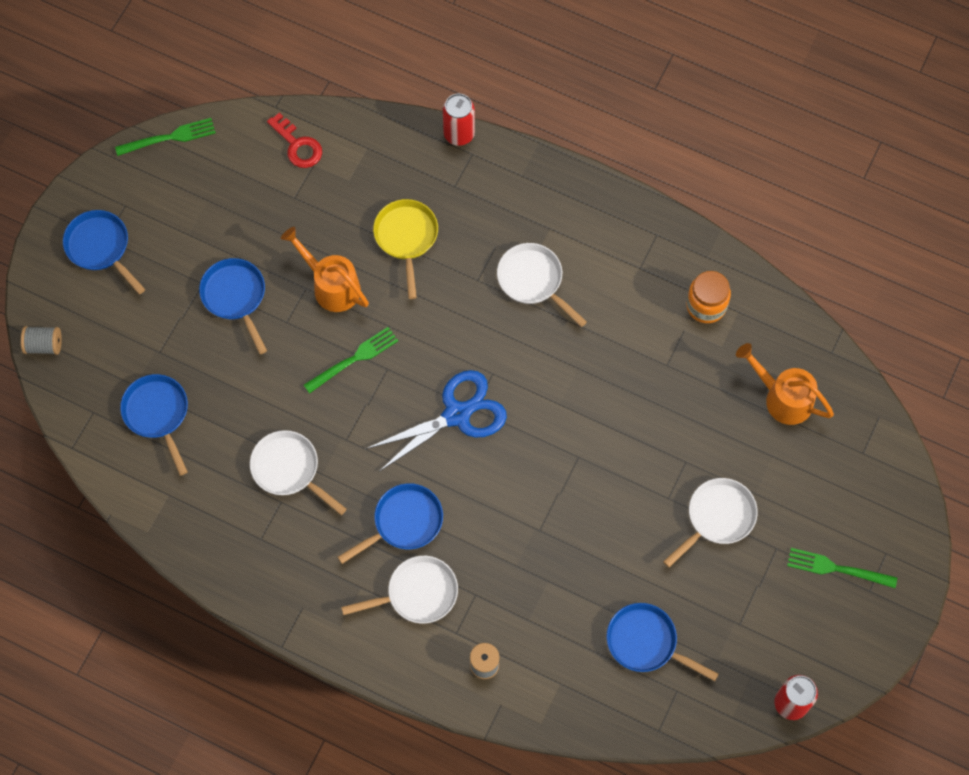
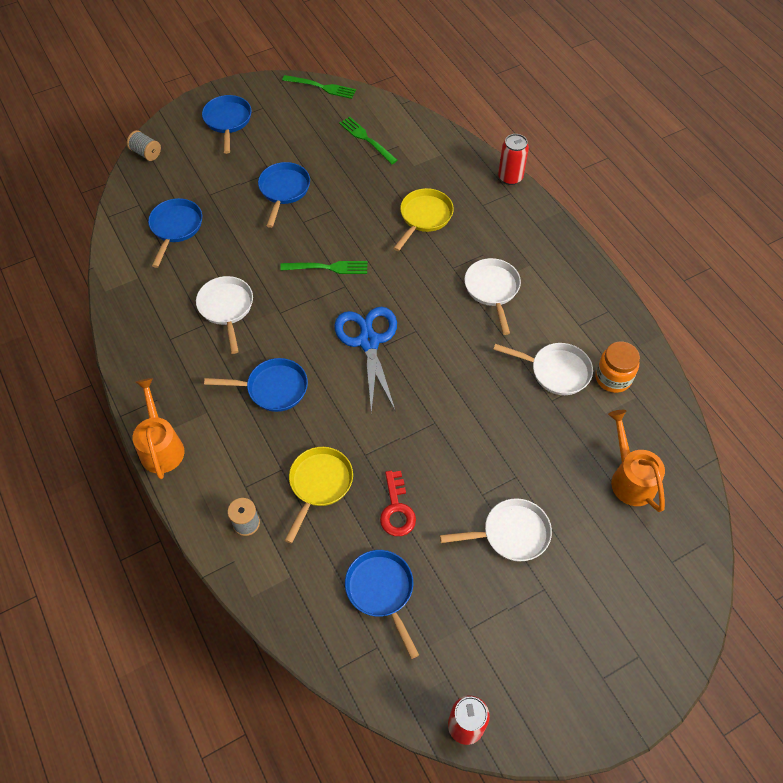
camera: 35 degrees right, 10 degrees down
(298, 145) = (397, 130): red key -> red key (396, 509)
(331, 285) = (350, 217): orange watering can -> orange watering can (161, 446)
(417, 593) = (241, 441): white pan -> white pan (556, 371)
(456, 414) = (368, 342): blue scissors -> blue scissors turned 105 degrees counterclockwise
(520, 585) = (319, 484): none -> yellow pan
(836, 568) = (585, 640): green fork -> green fork (366, 139)

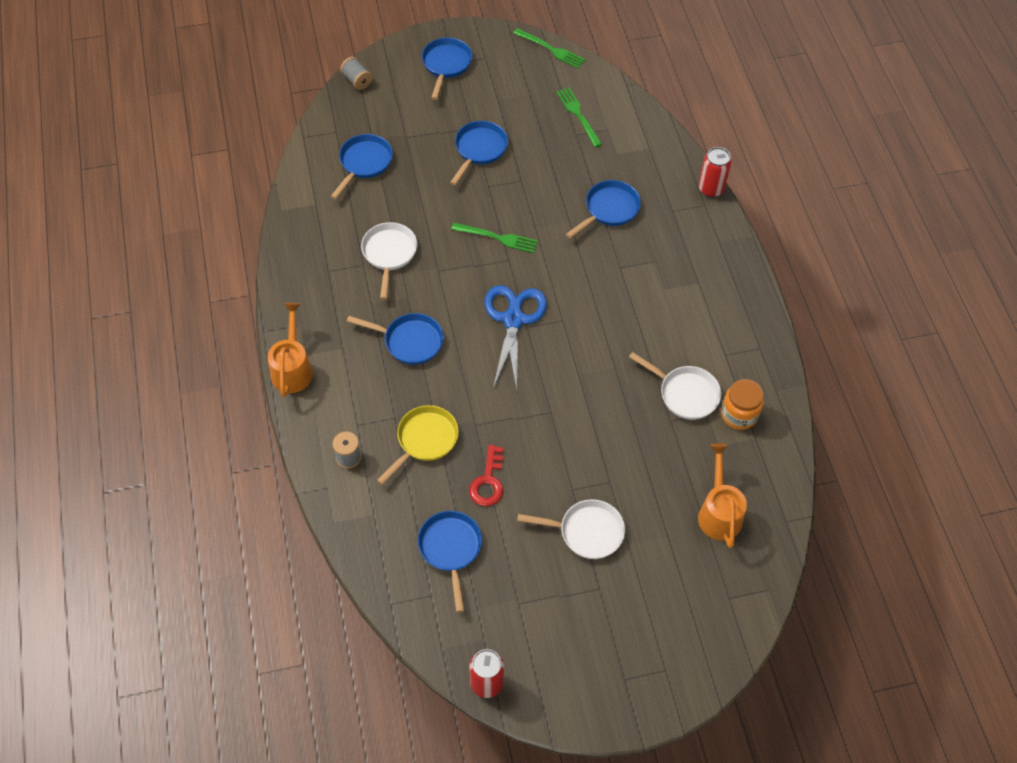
camera: 15 degrees right, 0 degrees up
(424, 217) = (609, 209): yellow pan -> blue pan
(492, 289) = (651, 299): white pan -> none

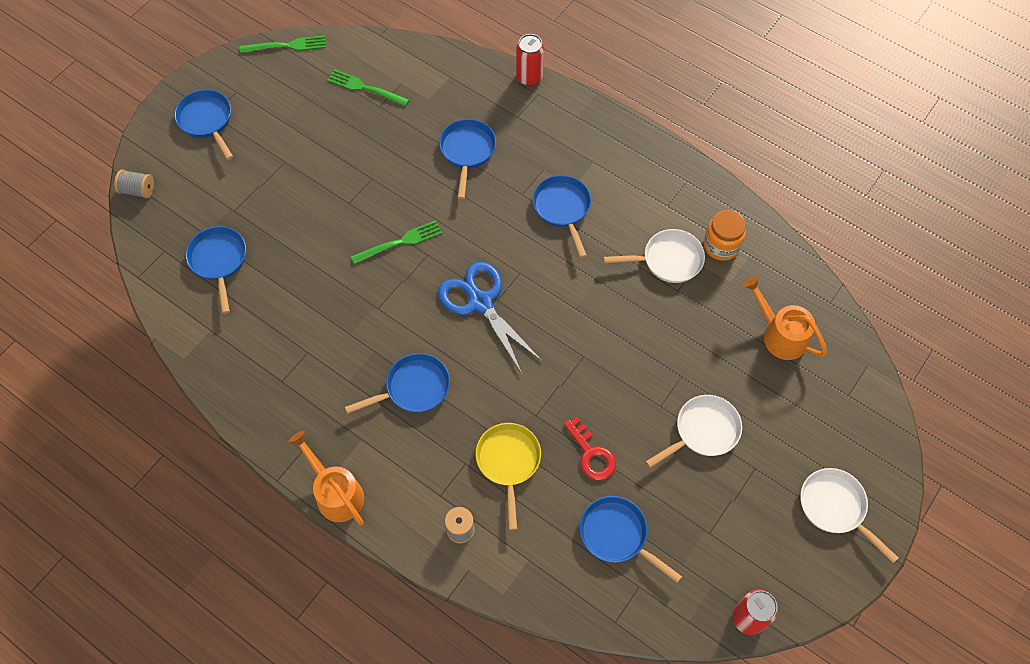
camera: 40 degrees left, 5 degrees up
(389, 254) = (321, 325): white pan -> white pan (835, 507)
(479, 150) = (310, 176): blue pan -> blue pan (562, 209)

